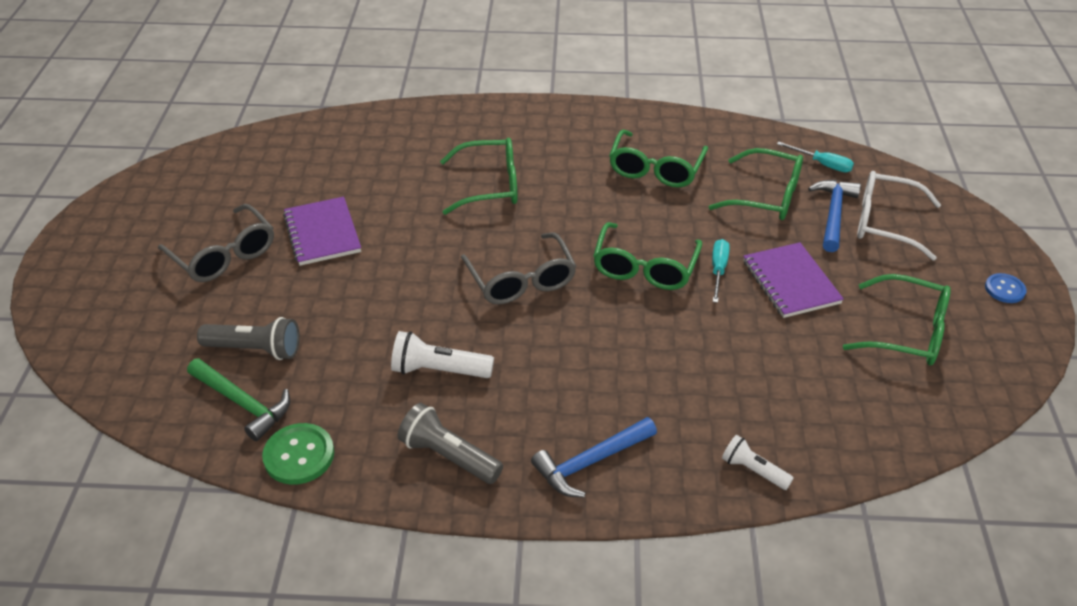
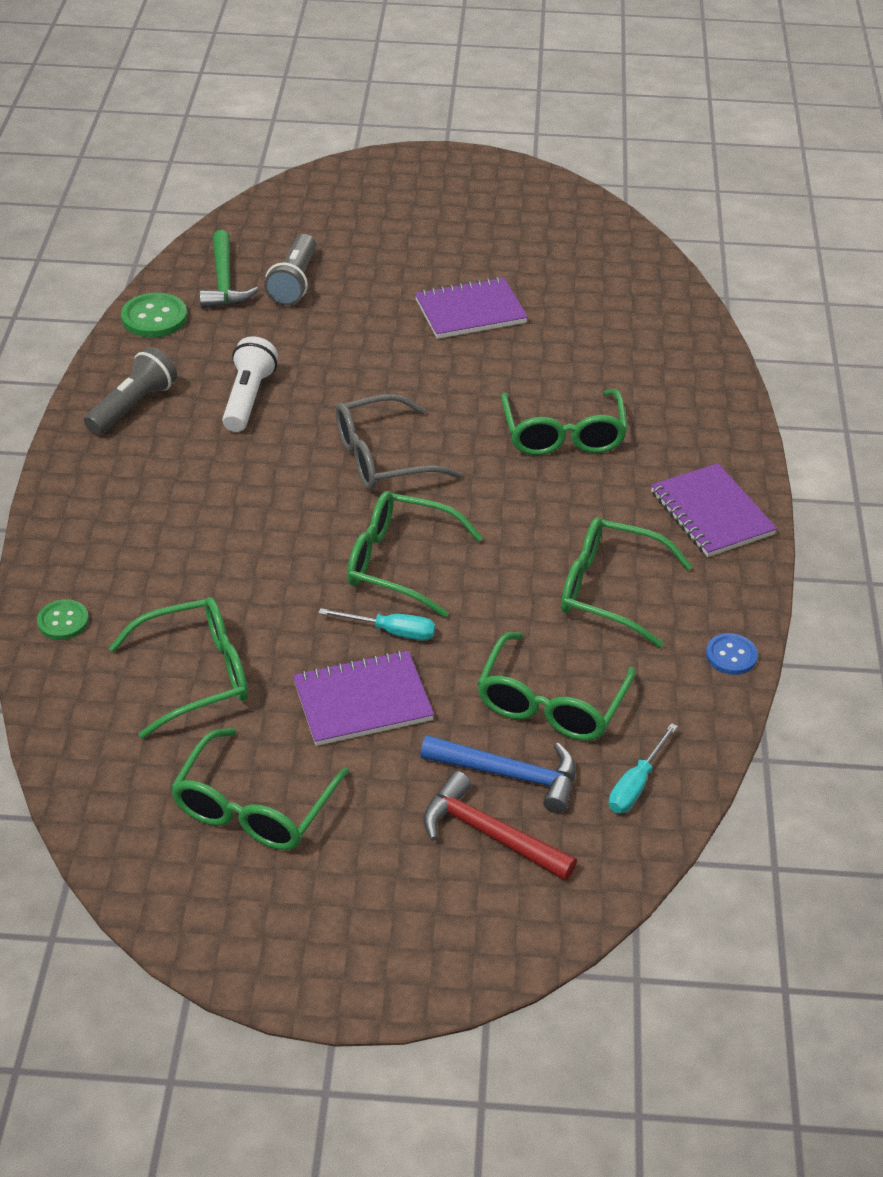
camera: 90 degrees right, 0 degrees up
(224, 255) = (435, 251): grey glasses -> none
(243, 403) = (224, 282): green hammer -> green hammer turned 45 degrees counterclockwise
(572, 124) = (711, 513): none -> purple notebook
(590, 462) = (103, 500): blue hammer -> none
(753, 470) = (63, 621): white flashlight -> green button
(791, 374) = (197, 675): none -> green glasses
(884, 223) = (489, 834): white glasses -> red hammer
(1004, 289) = (329, 950): blue button -> blue button (731, 655)

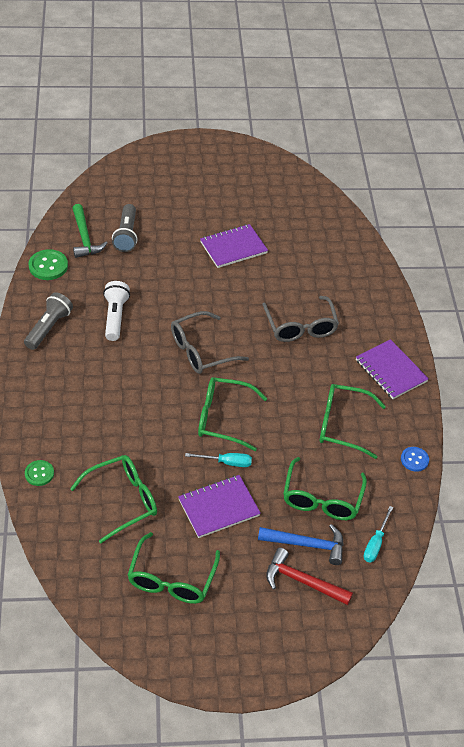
camera: 10 degrees left, 5 degrees up
(563, 435) = (300, 327): green glasses -> grey glasses

